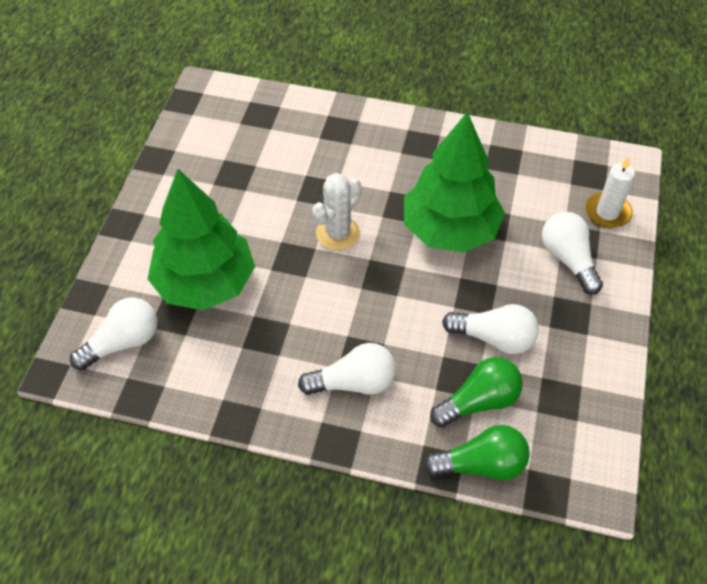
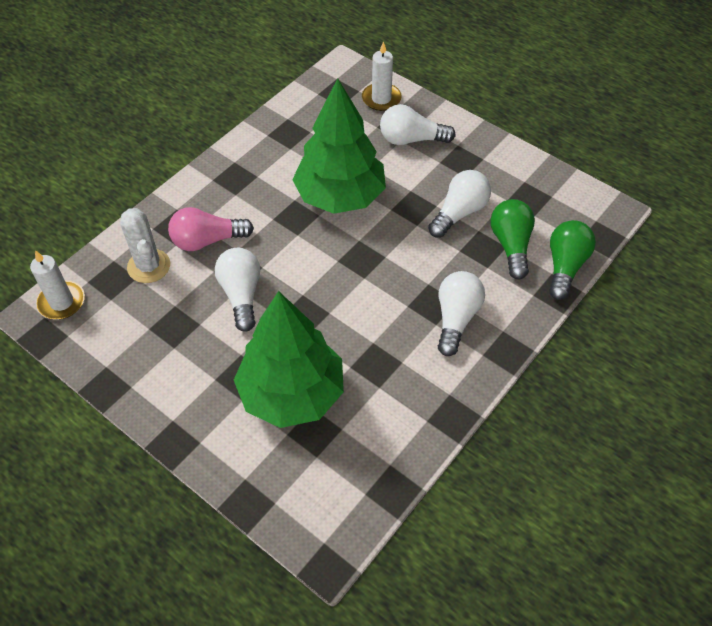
camera: 65 degrees left, 0 degrees up
(123, 342) = (323, 486): white light bulb -> white light bulb (241, 294)
(221, 96) = (61, 302): none -> white candle
(336, 156) = (207, 240): none -> pink light bulb
(338, 233) = (296, 272): white cactus -> white cactus (149, 266)

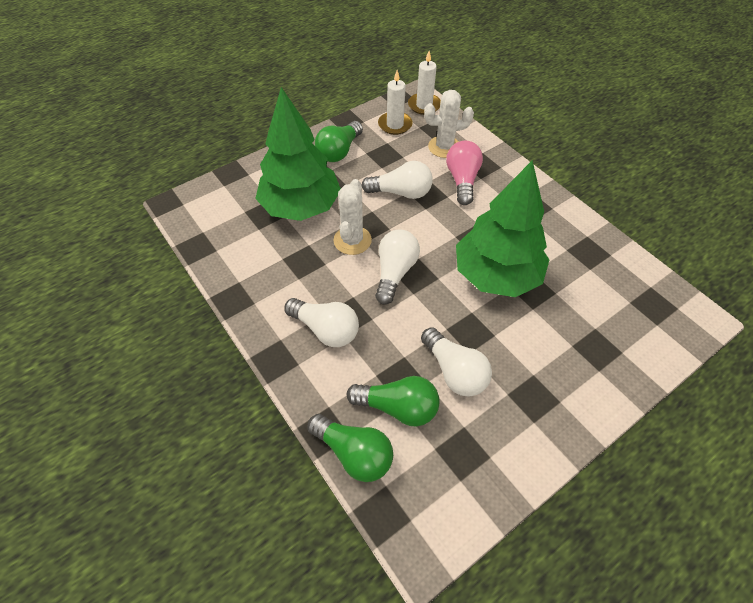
camera: 105 degrees right, 0 degrees up
(176, 379) = (339, 151): none -> green light bulb
(331, 325) = (352, 240): none -> white cactus
(381, 99) = (643, 343): white candle -> white candle (395, 125)
(411, 139) = (572, 356): white light bulb -> white light bulb (395, 272)

